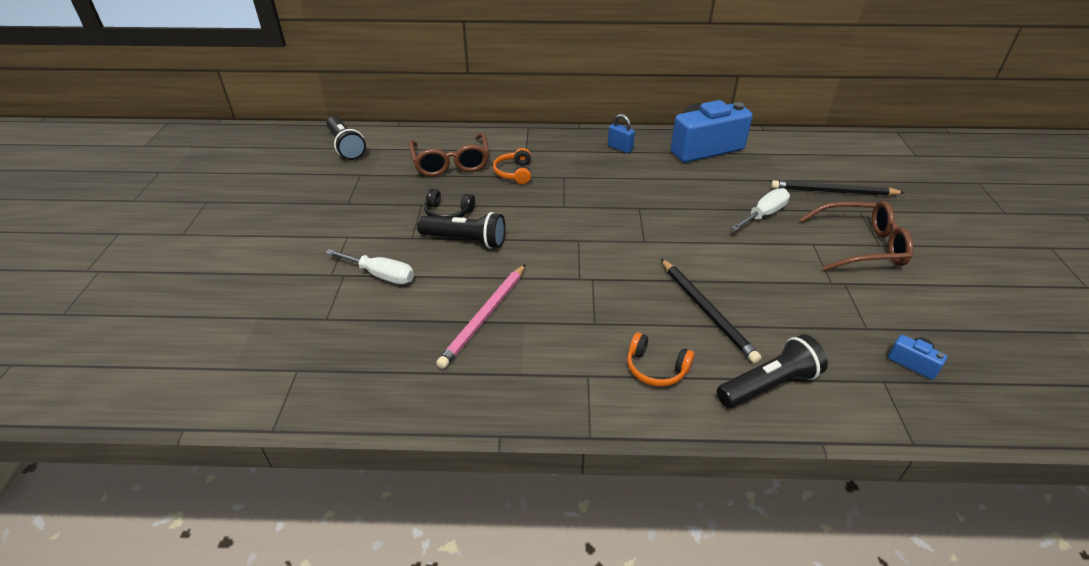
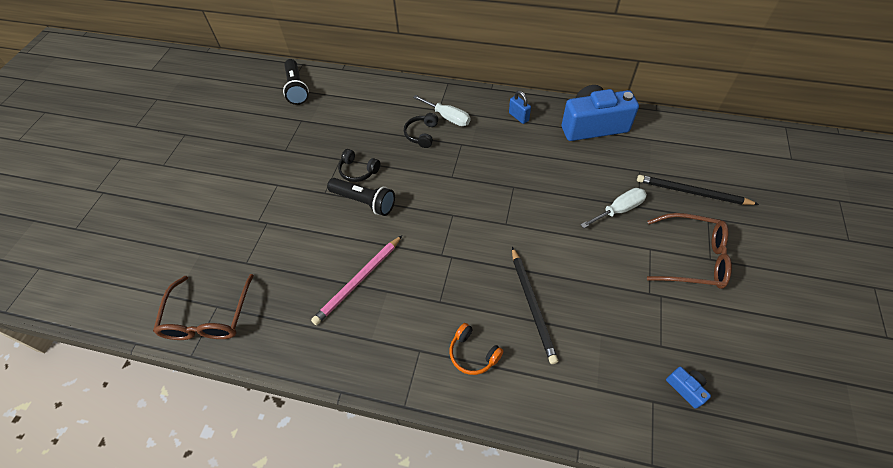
camera: 15 degrees right, 15 degrees up
(381, 275) = (293, 227): white screwdriver -> white screwdriver (448, 117)
(451, 163) = (374, 117): brown glasses -> brown glasses (208, 317)
(514, 173) = (422, 134): orange headphones -> black headphones
(769, 385) = (556, 386): black flashlight -> none

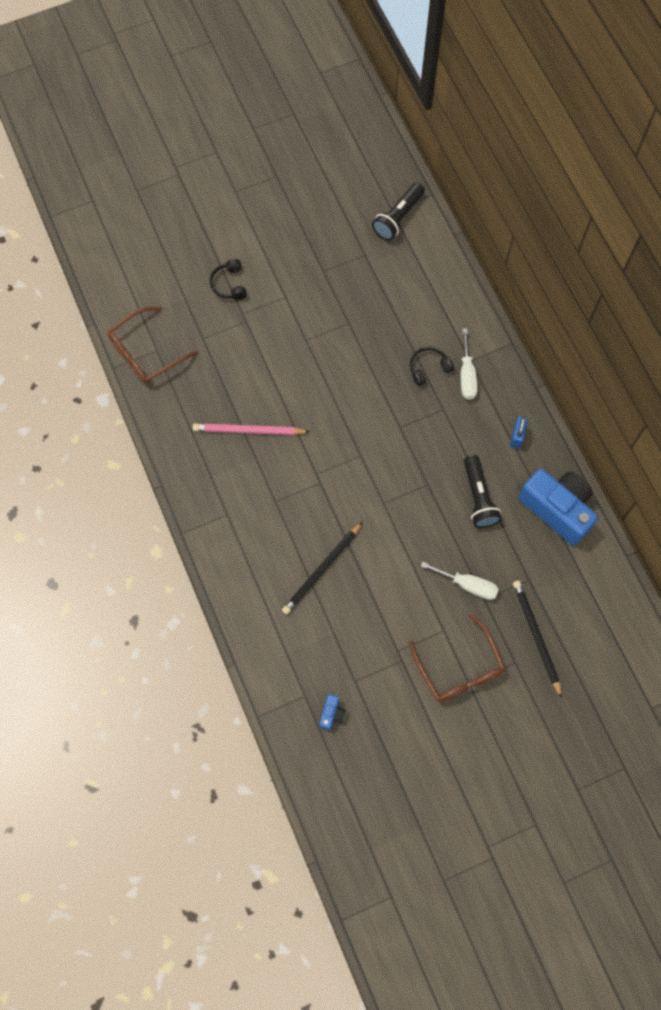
camera: 50 degrees right, 15 degrees up
(358, 171) = (347, 347): black headphones -> black headphones (229, 284)
(364, 202) = (321, 377): black flashlight -> black flashlight (478, 497)
(473, 354) = (251, 553): orange headphones -> none

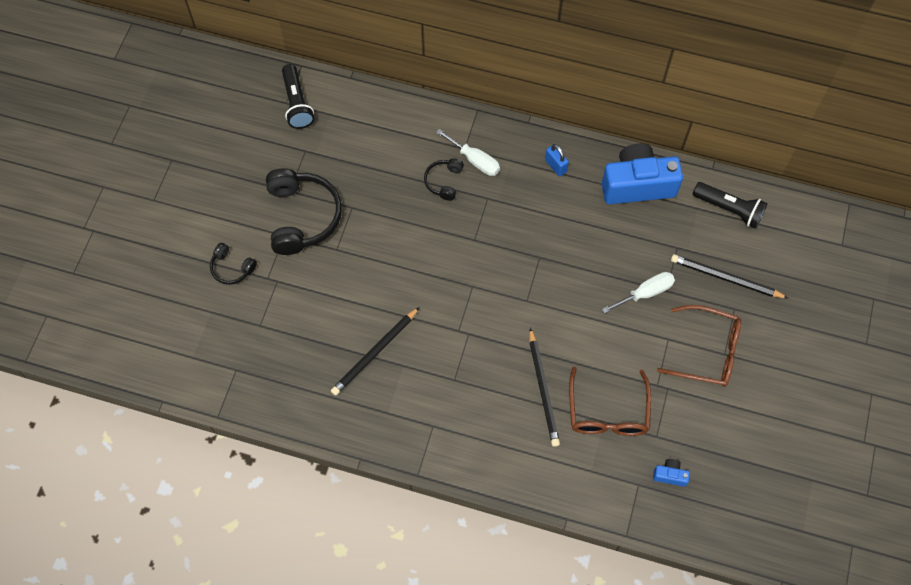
camera: 50 degrees left, 5 degrees down
(145, 352) = (229, 380): brown glasses -> brown glasses (608, 412)
(248, 431) = (375, 353): pink pencil -> black pencil
(311, 296) = (302, 217): none -> black headphones
(332, 714) = (670, 475): blue camera -> blue camera turned 45 degrees counterclockwise
(478, 497) = (581, 230): black flashlight -> black flashlight (729, 209)

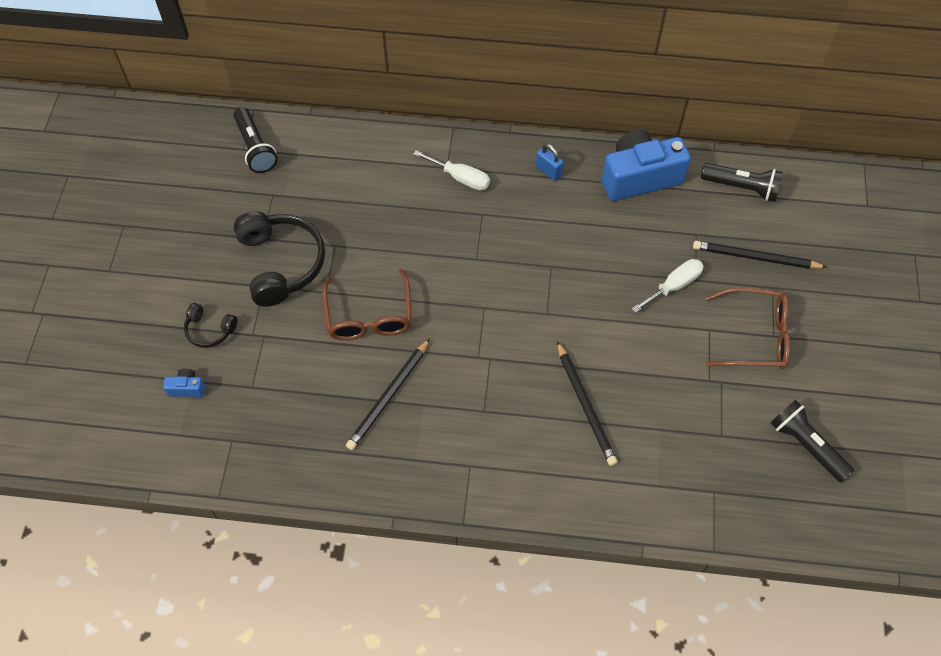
camera: 10 degrees left, 5 degrees down
(444, 181) = (431, 204): black headphones -> none
(608, 412) = (662, 418): brown glasses -> brown glasses (369, 316)
(670, 475) = (746, 475): blue camera -> blue camera (187, 388)
(729, 457) = (806, 445): none -> black flashlight

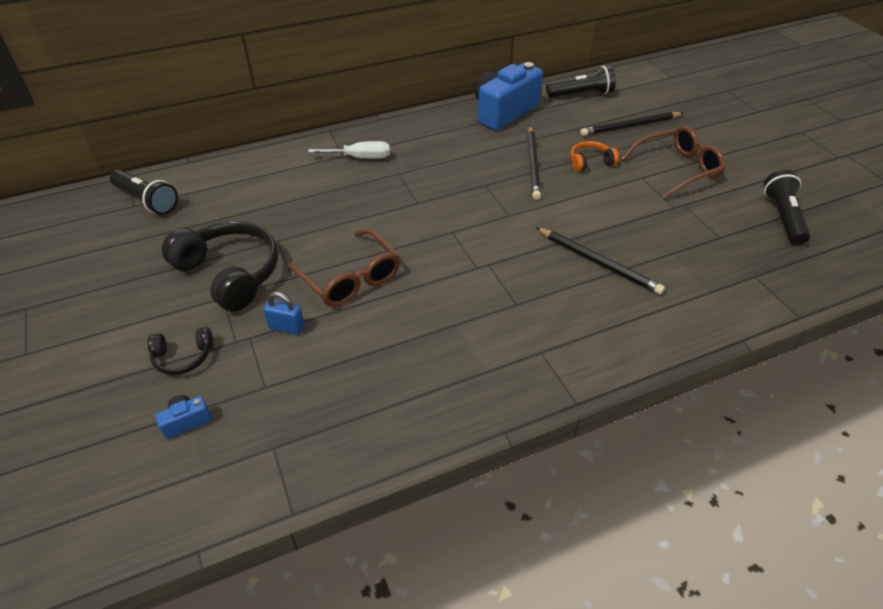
camera: 30 degrees left, 15 degrees down
(389, 396) = (418, 331): black pencil -> black pencil (533, 164)
(548, 171) = (430, 131): blue padlock -> blue padlock (287, 328)
(674, 286) = (590, 162): white screwdriver -> orange headphones
(806, 445) = (783, 217): black flashlight -> black flashlight turned 75 degrees clockwise

